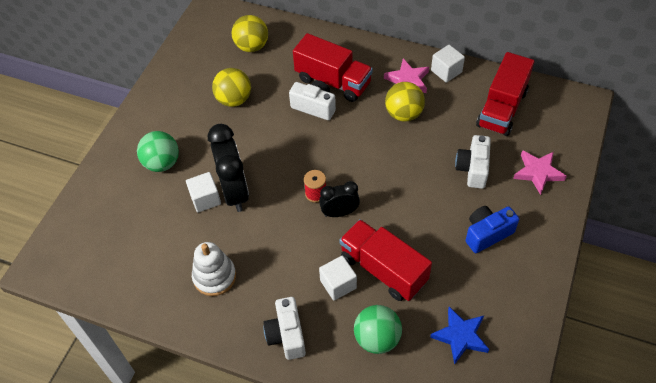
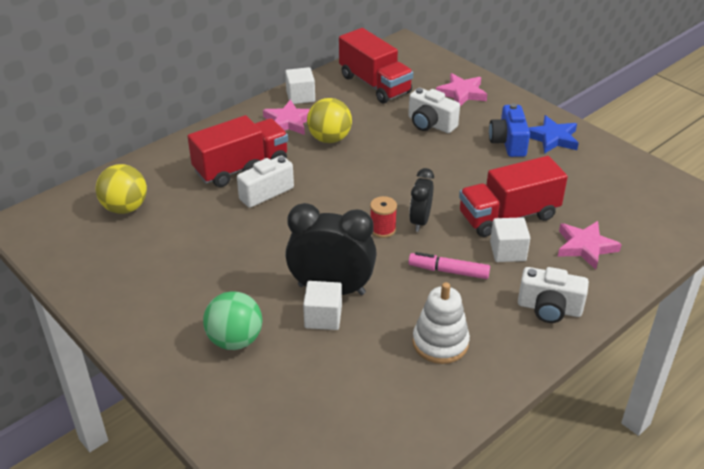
camera: 65 degrees left, 15 degrees down
(234, 100) = (193, 247): yellow ball -> none
(292, 253) = (448, 271): none -> pink marker
(377, 338) = (585, 247): green ball -> pink star
(460, 336) = (608, 196): blue star -> blue star (552, 138)

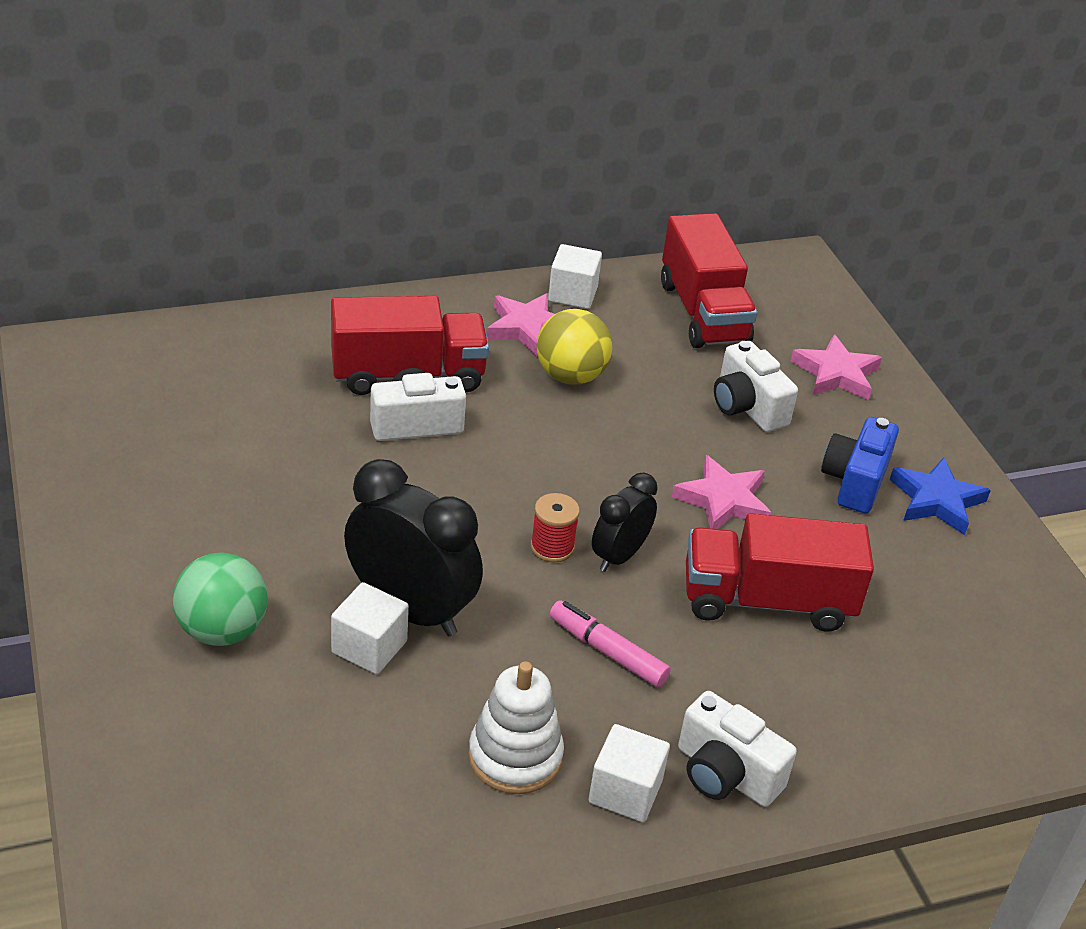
camera: 20 degrees right, 0 degrees up
(125, 208) = (204, 378): yellow ball -> none
(508, 251) = (724, 657): white cube -> white cube (625, 791)
(585, 247) = (859, 699): pink star -> pink star (723, 500)

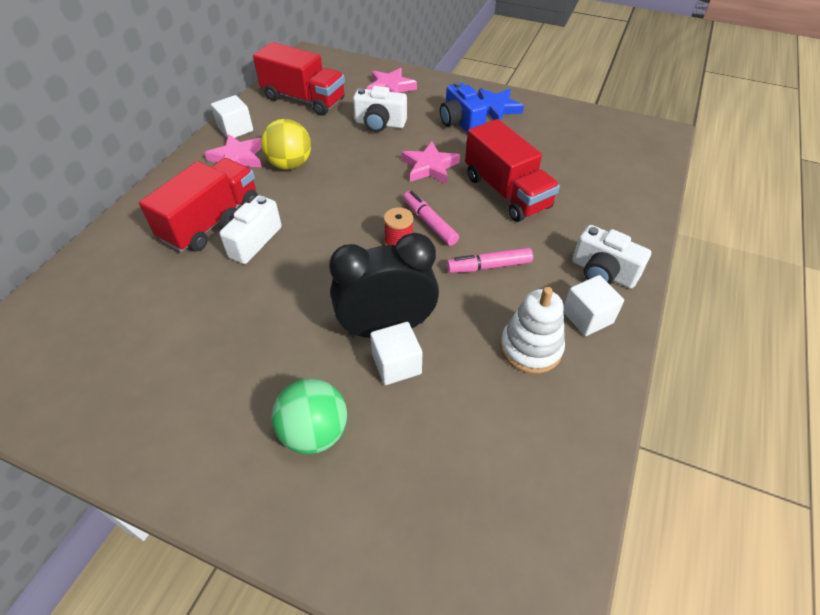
camera: 45 degrees left, 10 degrees up
(619, 556) = (429, 223): black clock -> pink marker
(725, 774) = (602, 273): white camera -> white camera turned 45 degrees clockwise
(767, 601) = (506, 192): red truck -> red truck turned 75 degrees counterclockwise

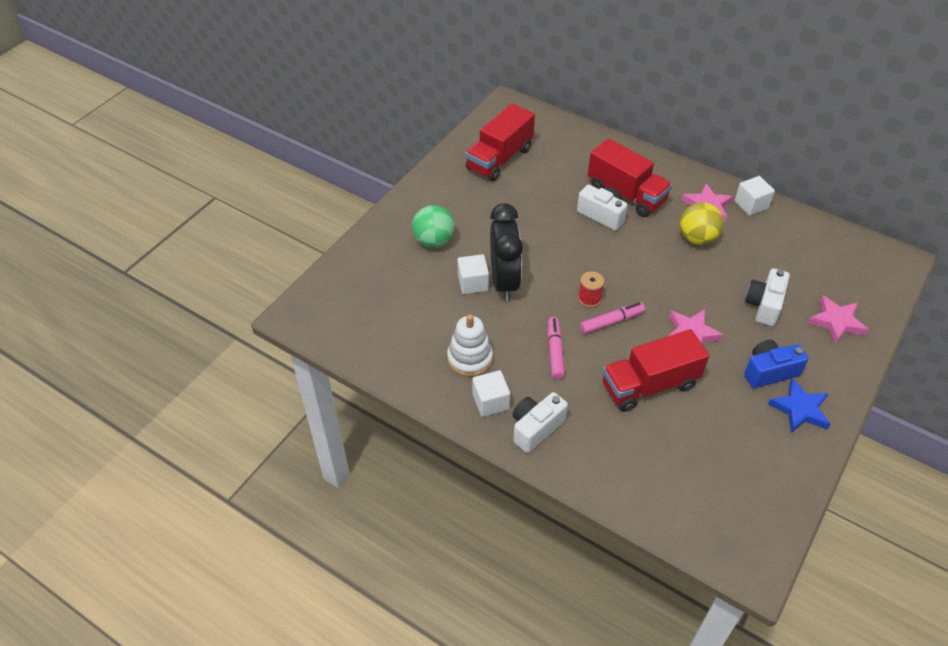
camera: 100 degrees right, 0 degrees up
(304, 99) = (806, 251): red truck -> red truck (499, 159)

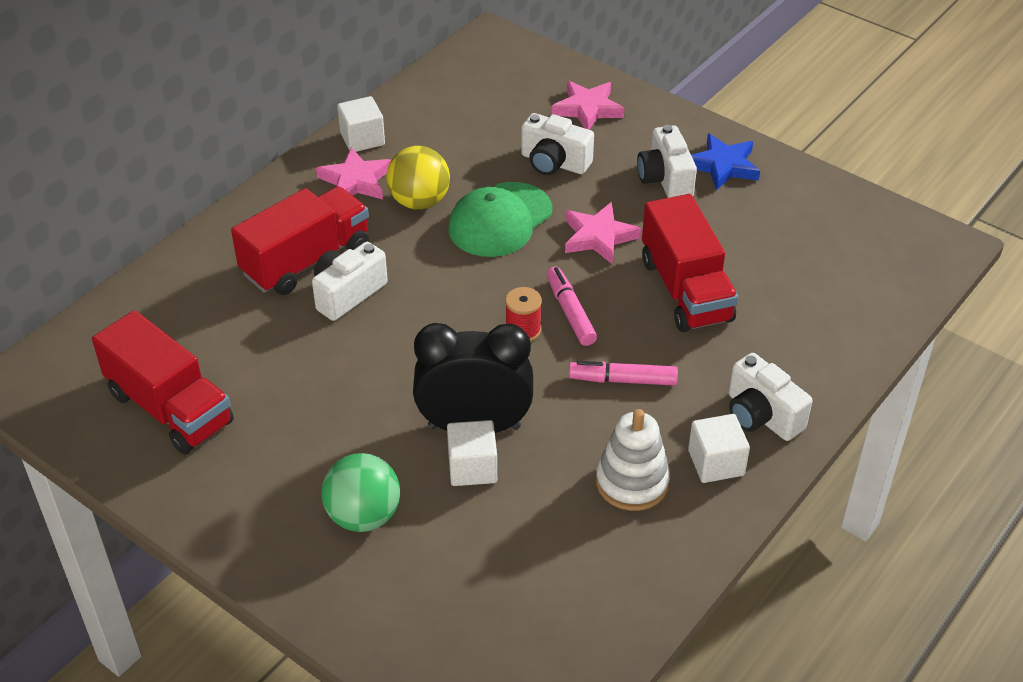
camera: 85 degrees left, 5 degrees down
(692, 280) = (500, 220): none -> green cap
(769, 372) = (665, 179): blue camera -> white camera

